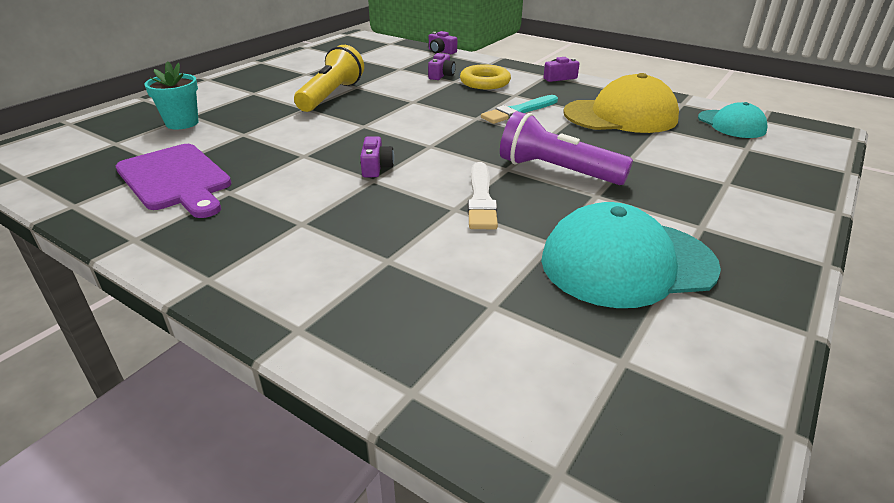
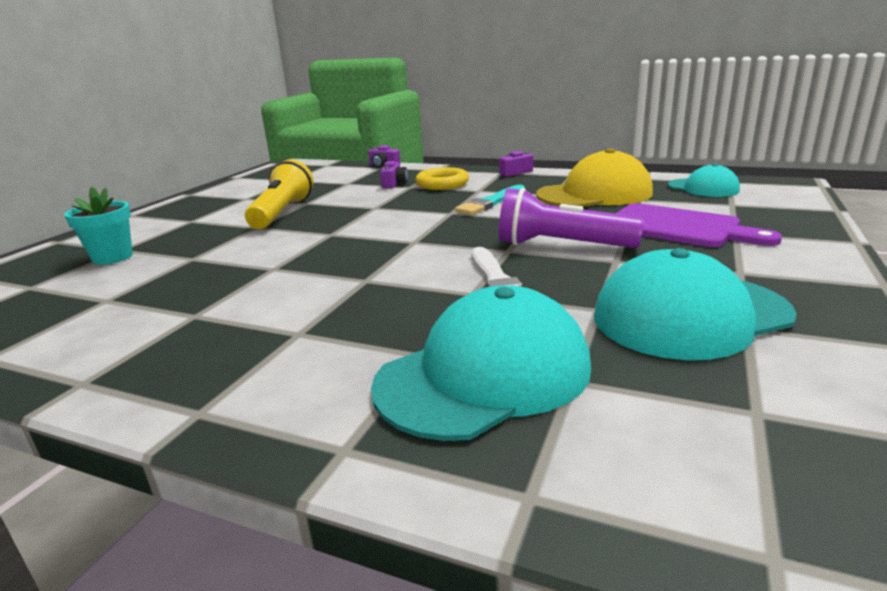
camera: 10 degrees left, 10 degrees down
(176, 179) = (121, 312): purple cutting board -> purple cutting board (678, 227)
(376, 167) = (363, 268): purple camera -> none
(427, 287) = (484, 374): none -> turquoise cap

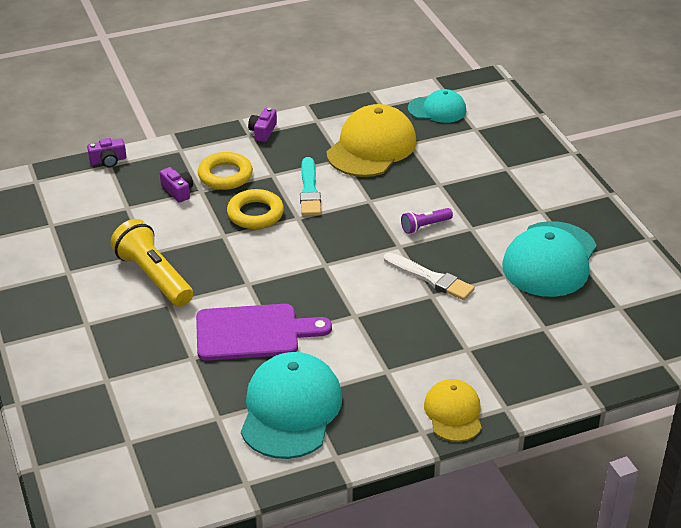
camera: 45 degrees left, 15 degrees up
(112, 257) = (122, 389): turquoise flower pot -> none
(271, 413) = (453, 413): none -> yellow cap
(422, 203) = (255, 214): none -> yellow ring
(484, 374) = (508, 344): turquoise cap -> turquoise cap (290, 410)
(561, 246) = (425, 226): purple flashlight -> purple flashlight, size x0.51
(678, 227) = (470, 174): purple cutting board -> purple cutting board (253, 332)

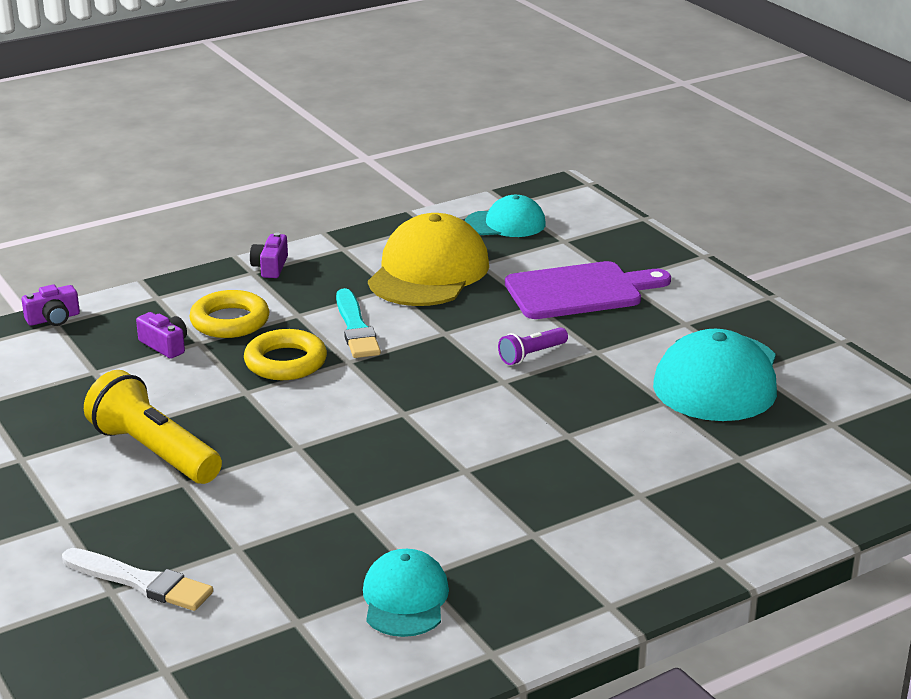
camera: 10 degrees left, 10 degrees down
(253, 332) = (322, 506): purple cutting board -> purple cutting board (580, 291)
(290, 410) = (405, 599): turquoise cap -> turquoise cap, size x0.59
(430, 278) = (559, 415): white brush -> white brush (140, 582)
(453, 413) = (647, 576): yellow cap -> none

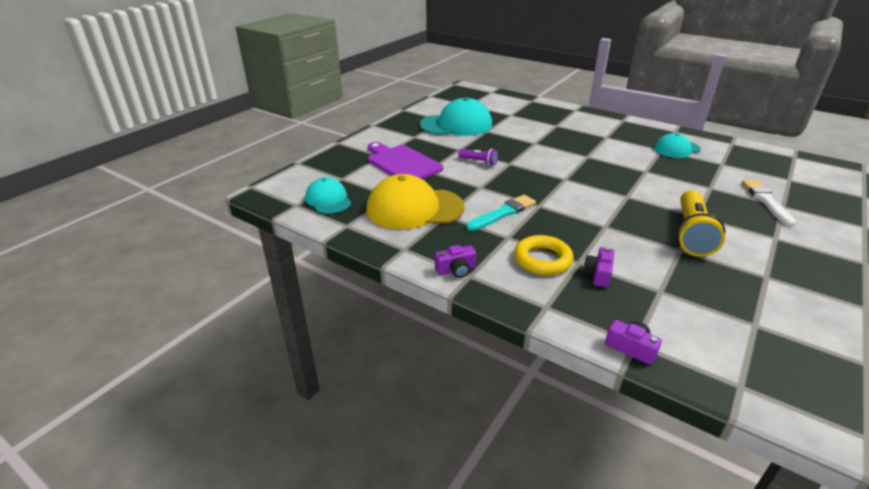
camera: 115 degrees left, 5 degrees up
(285, 362) = (563, 223): yellow ring -> none

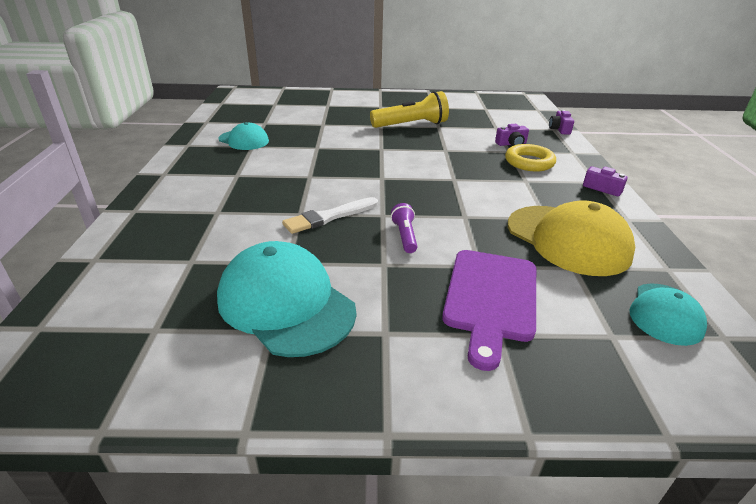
camera: 125 degrees left, 0 degrees up
(503, 213) = (494, 191): turquoise brush -> none
(766, 201) = (326, 109): white brush -> white brush (329, 217)

